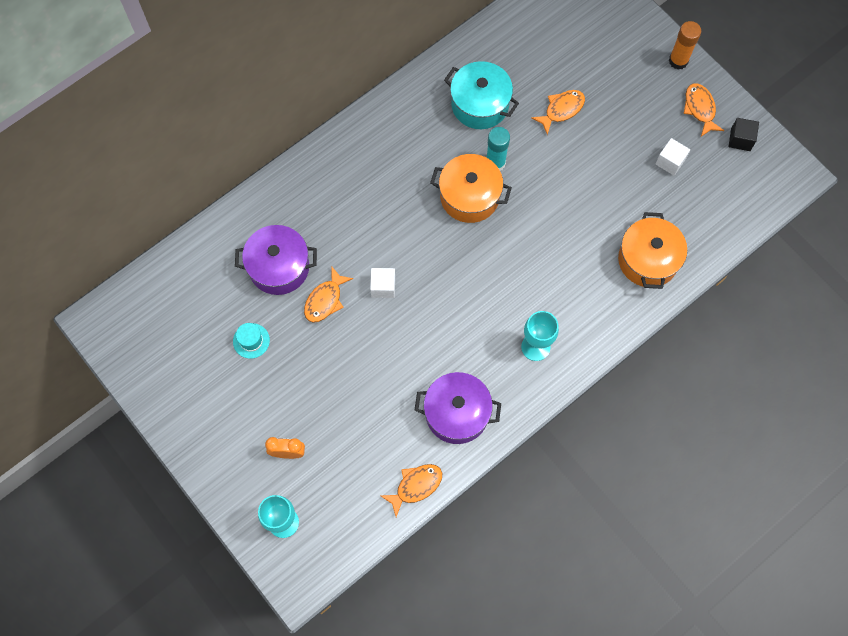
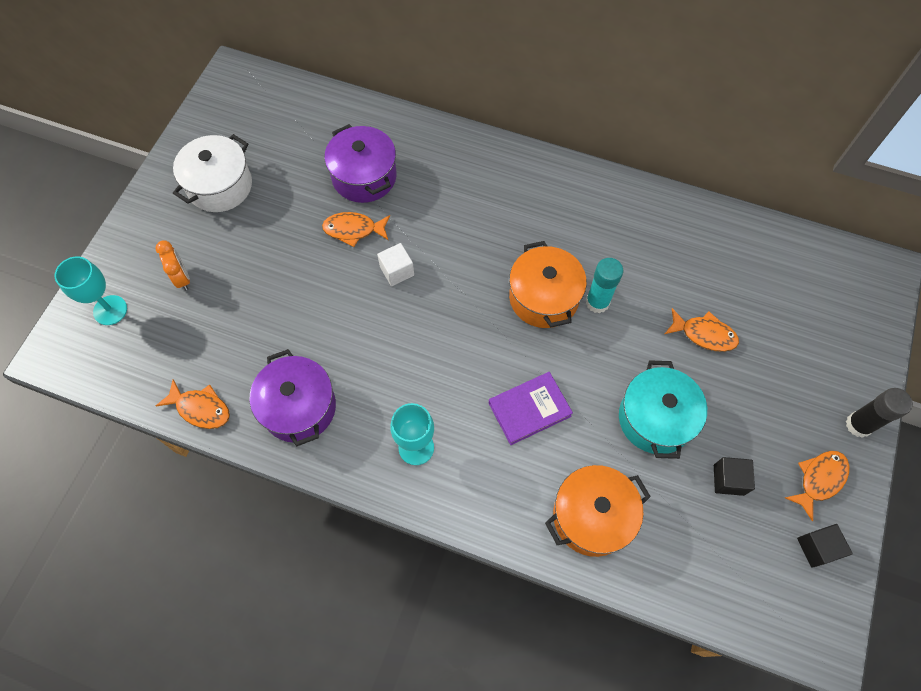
camera: 60 degrees right, 5 degrees down
(214, 384) = (220, 186): none -> white pot
(251, 341) = (278, 192): turquoise hat -> none
(480, 104) = (651, 255): turquoise pot -> turquoise pot (655, 419)
(550, 256) = (529, 409): none -> purple book
(670, 162) = (728, 480): white cube -> black cube
(678, 61) = (858, 425): orange glue stick -> black glue stick

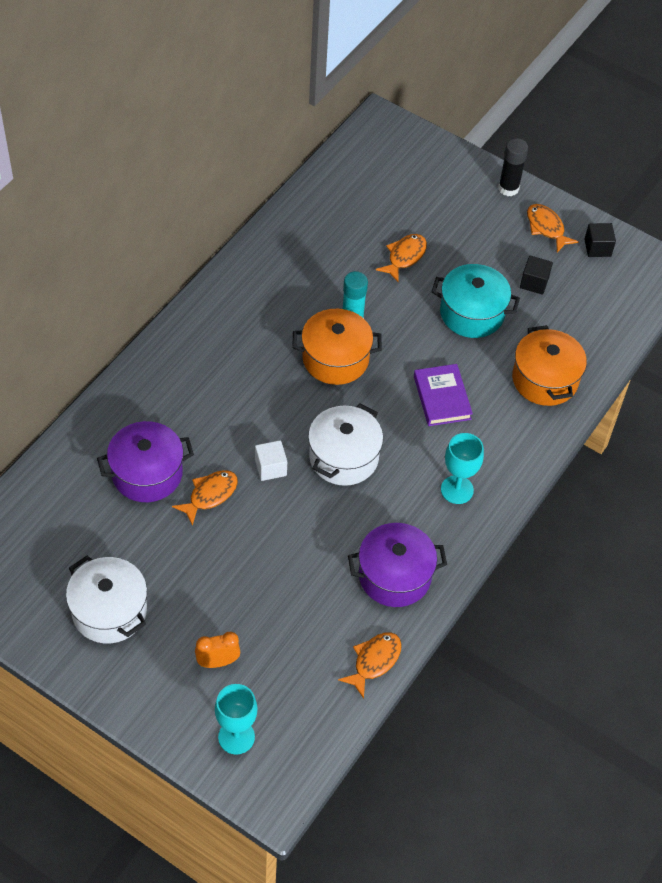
camera: 80 degrees left, 10 degrees down
(353, 230) = (210, 495): orange fish -> orange fish turned 150 degrees counterclockwise
(426, 331) = (343, 457): none -> white pot

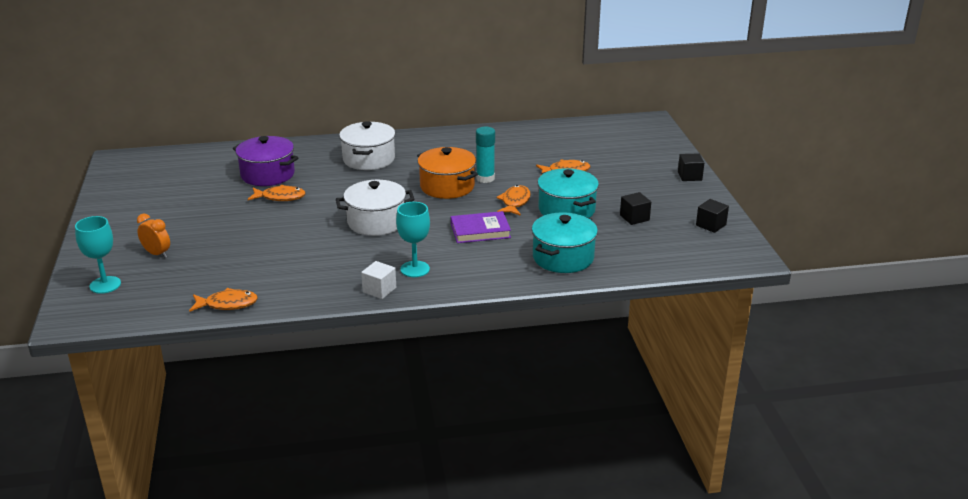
camera: 50 degrees right, 25 degrees down
(109, 611) = (152, 207): white pot -> white pot (369, 159)
(270, 467) = (330, 205): white cube -> white cube (379, 290)
(394, 576) = (309, 280): purple pot -> none
(442, 397) = (480, 231): purple book -> purple book turned 45 degrees clockwise
(508, 188) = (689, 176): black glue stick -> black cube
(545, 379) = (563, 257): orange pot -> turquoise pot
(546, 228) = (687, 201): orange fish -> orange fish (515, 202)

